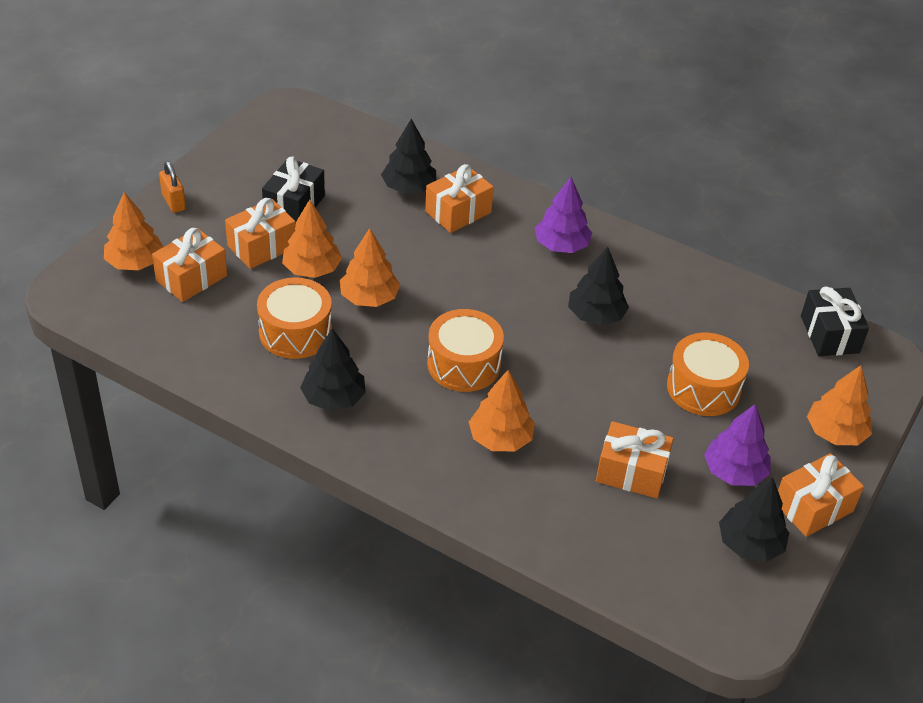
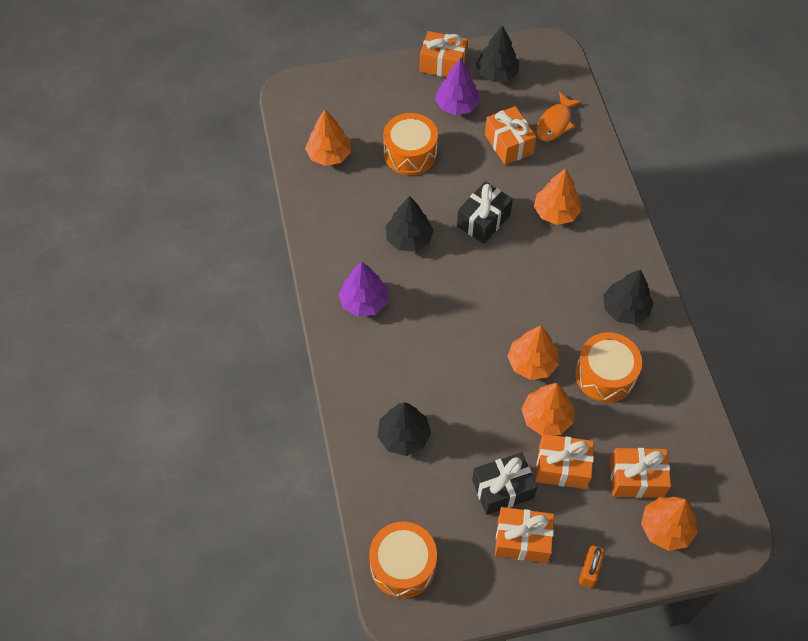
camera: 130 degrees left, 15 degrees up
(458, 212) = (396, 384): orange gift -> orange gift (522, 540)
(464, 364) = (525, 270): orange drum -> orange drum (403, 565)
(617, 536) = (555, 123): none -> orange fish
(829, 334) = (298, 126): black gift -> black gift (483, 220)
(835, 433) = (378, 83): orange tree -> orange tree (329, 155)

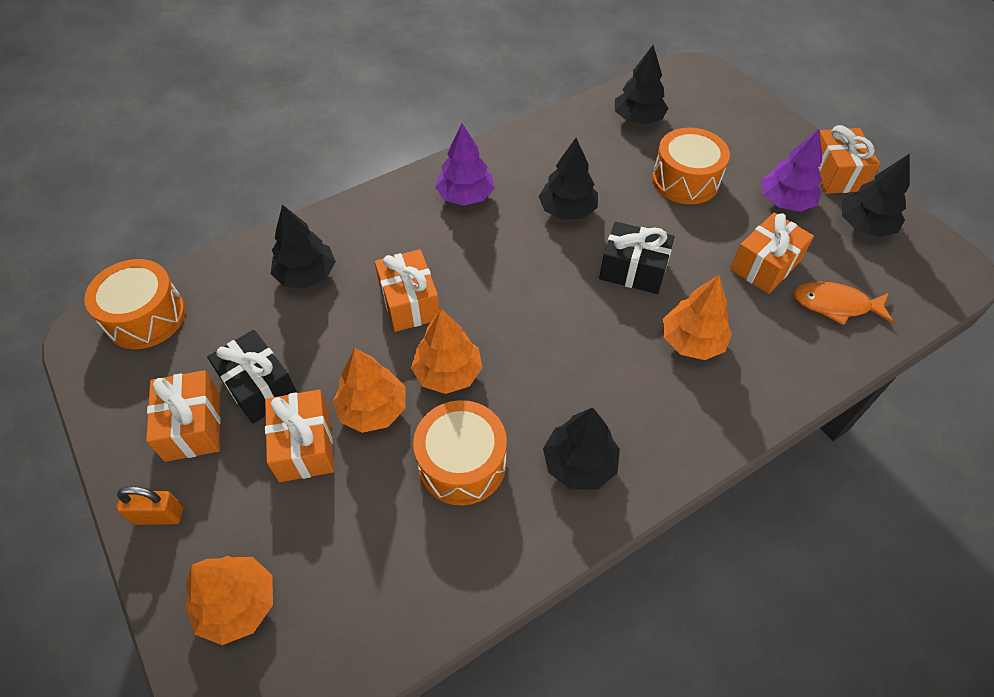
camera: 70 degrees right, 5 degrees down
(329, 155) = (638, 119): orange tree -> black tree
(636, 478) = (309, 544): orange gift -> orange gift (409, 302)

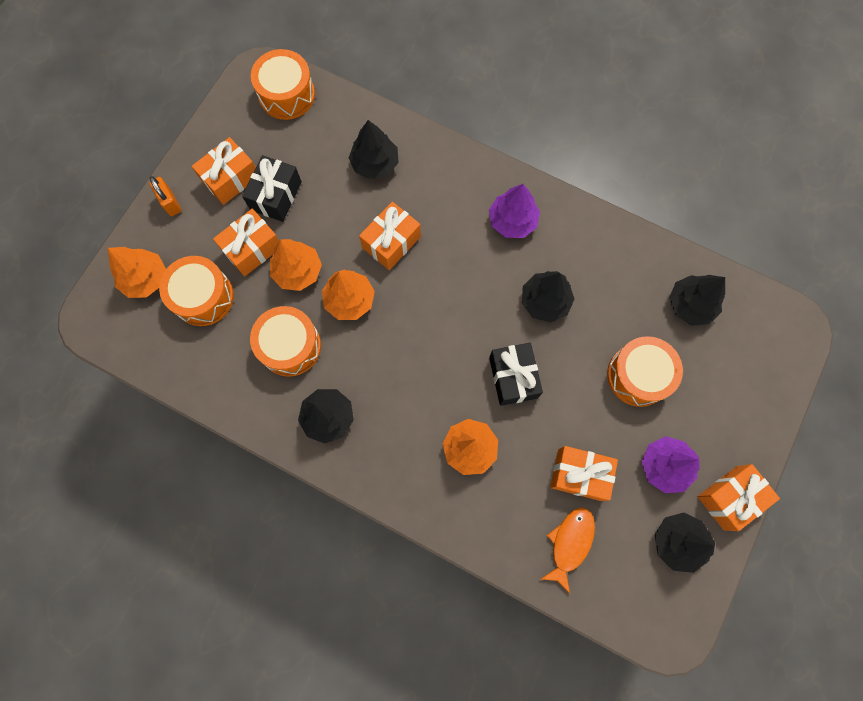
camera: 60 degrees right, 20 degrees up
(323, 537) = (203, 297): none -> orange drum
(835, 305) = (569, 543): orange fish -> orange fish turned 45 degrees clockwise

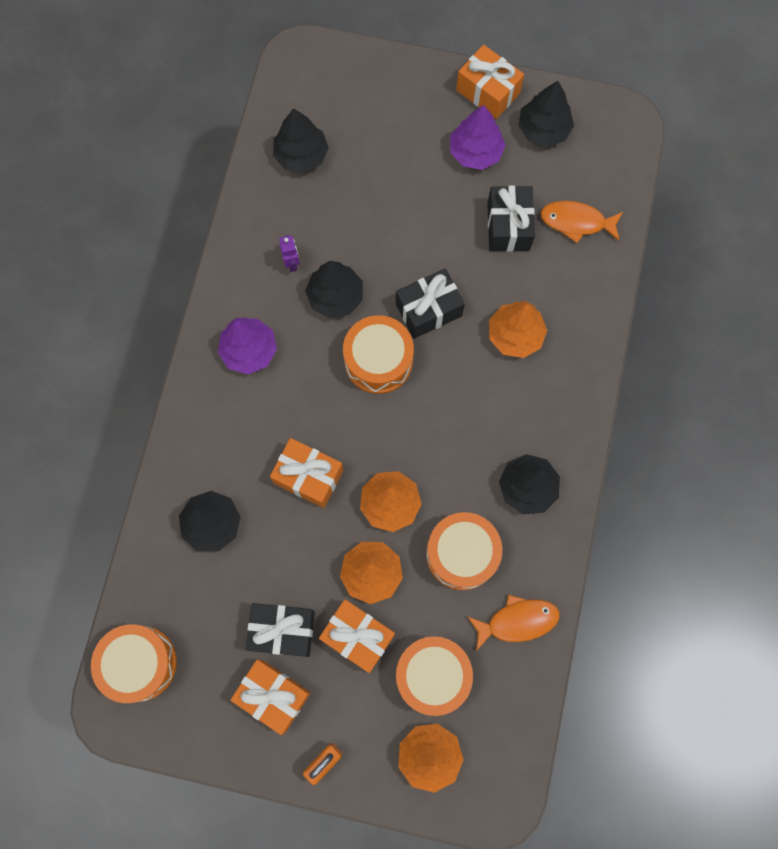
camera: 105 degrees left, 0 degrees up
(220, 375) = (517, 621): none -> orange fish
(579, 474) = (508, 226): orange gift -> black gift
(584, 272) = (292, 263): none -> purple robot
(638, 375) = (391, 191): orange drum -> orange drum (378, 361)

